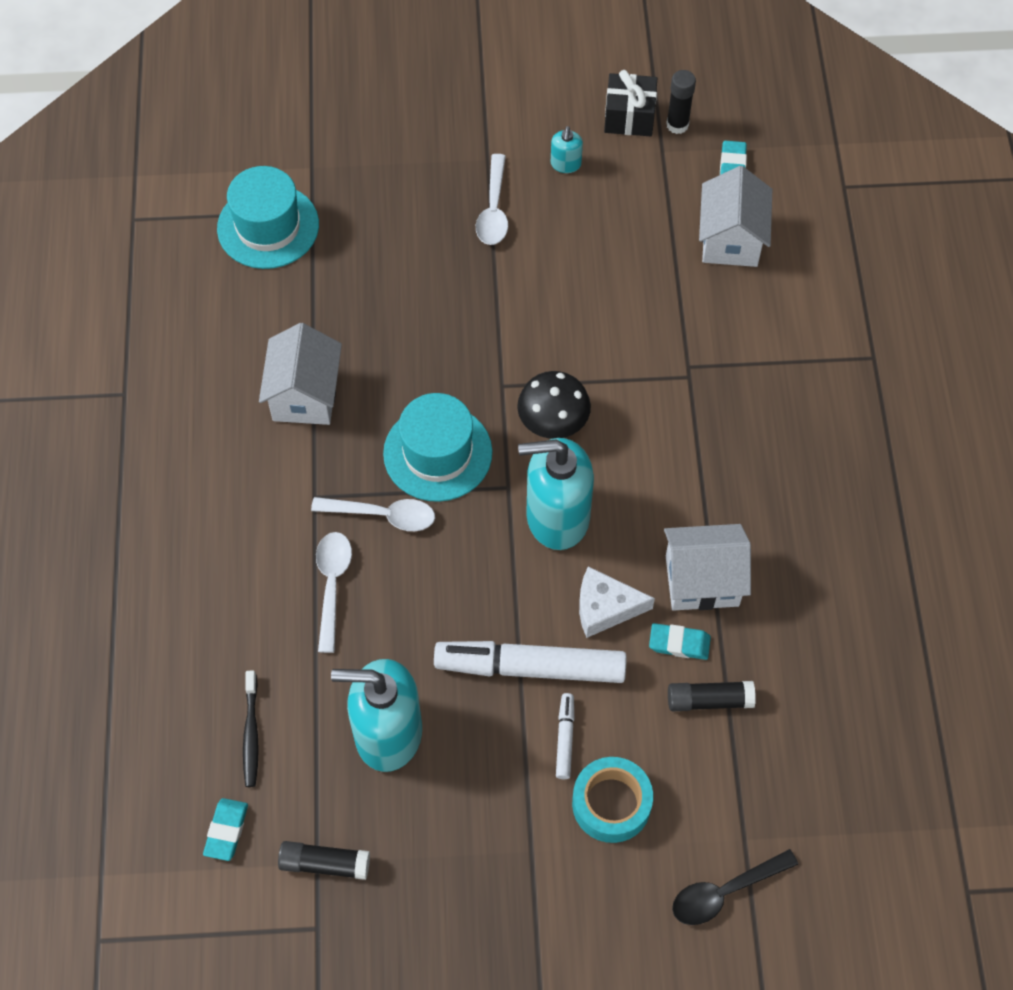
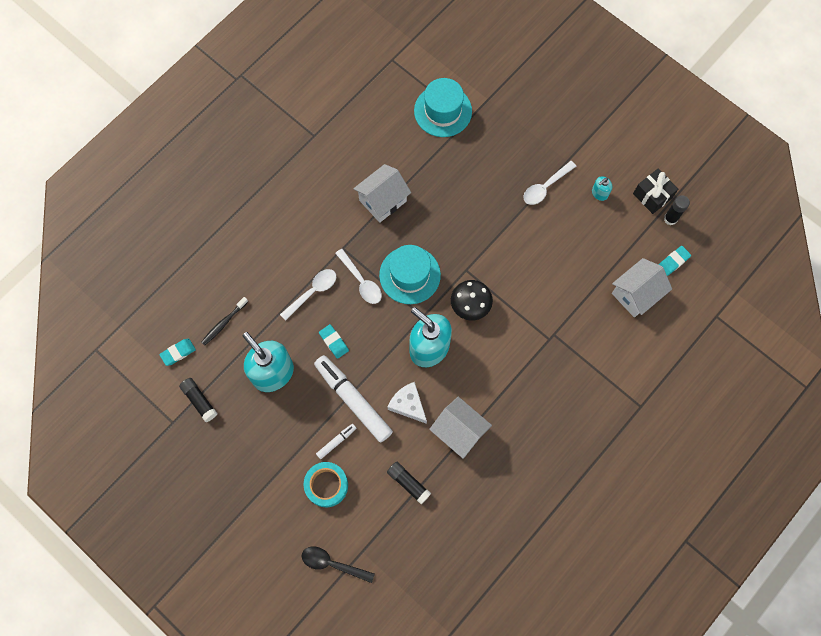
camera: 45 degrees right, 10 degrees up
(679, 643) = (421, 448): turquoise eraser -> turquoise eraser (334, 342)

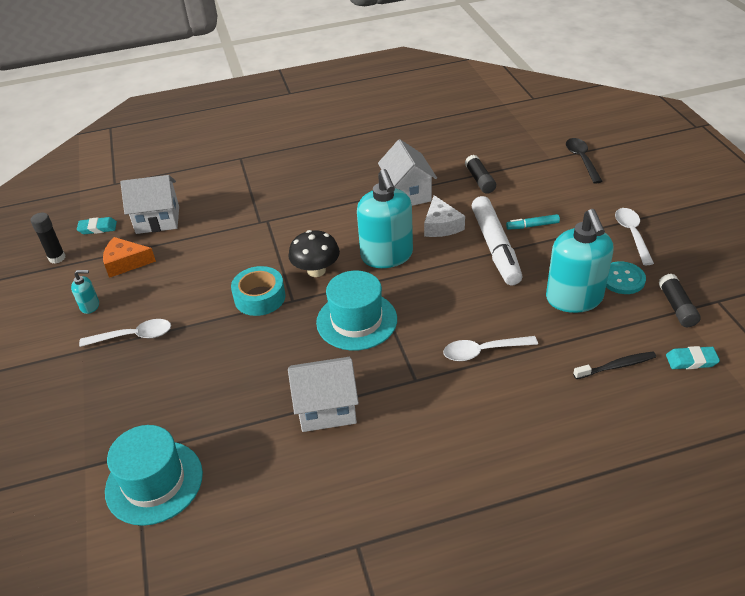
camera: 145 degrees left, 30 degrees down
(245, 411) = (622, 279): none -> turquoise button
(326, 485) = (560, 203): turquoise tape -> turquoise tape (260, 297)
(333, 564) = (582, 160): black spoon -> black spoon turned 150 degrees counterclockwise
(334, 342) = (486, 298): turquoise eraser -> none
(336, 441) = (532, 226): white marker -> turquoise marker
(361, 281) = (417, 338): white spoon -> white spoon (632, 235)
(615, 241) = (126, 263): none -> orange cheese
(652, 196) = (47, 282): black gift -> none

